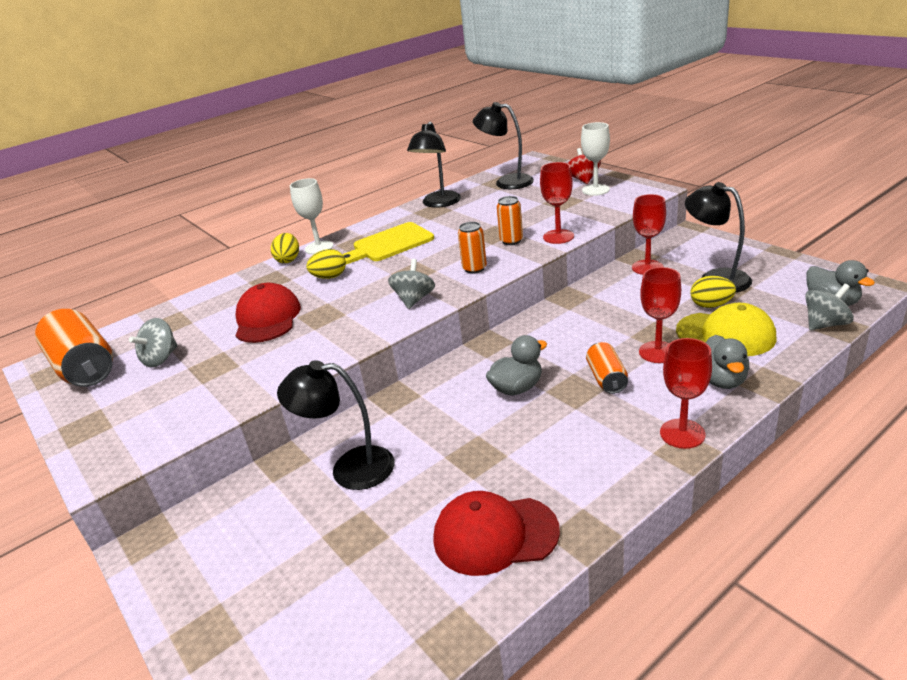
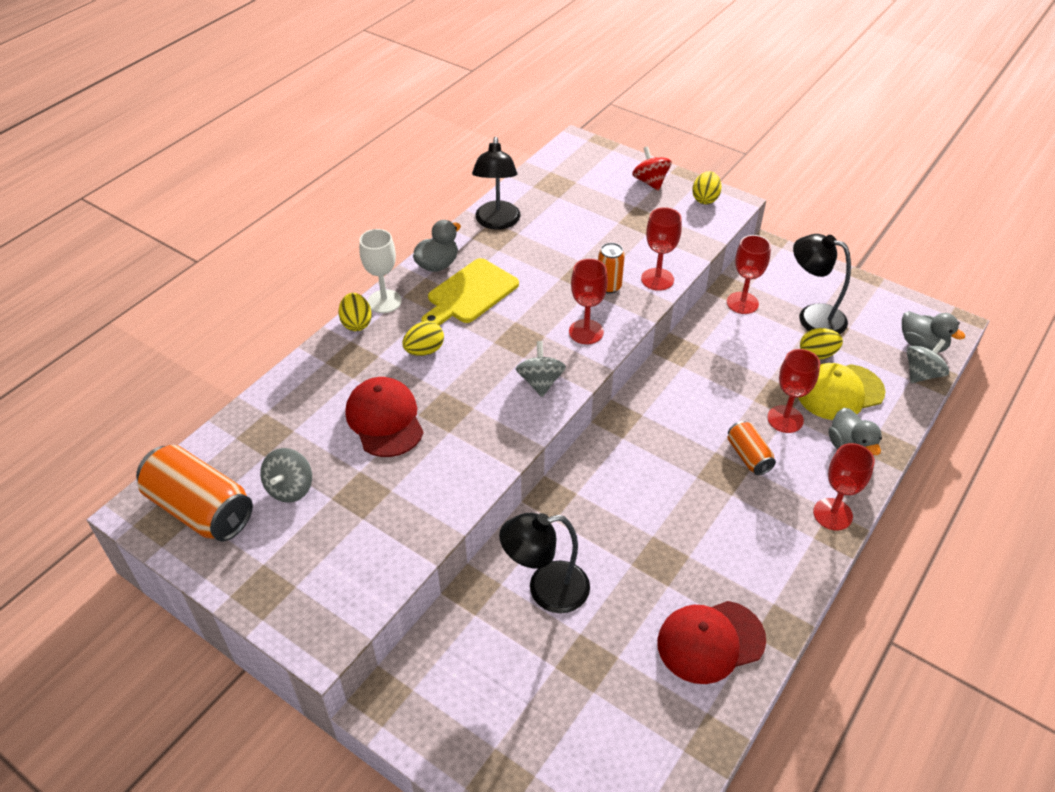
camera: 20 degrees left, 15 degrees up
(474, 268) = (586, 332): orange can -> red goblet
(506, 182) = (563, 184): black lamp -> none
(517, 388) = (668, 475): grey duck -> grey duck (437, 265)
(595, 190) = (670, 201): white goblet -> none
(628, 188) = (705, 199): none -> yellow egg
(725, 334) = (839, 392): yellow cap -> yellow cap turned 150 degrees clockwise

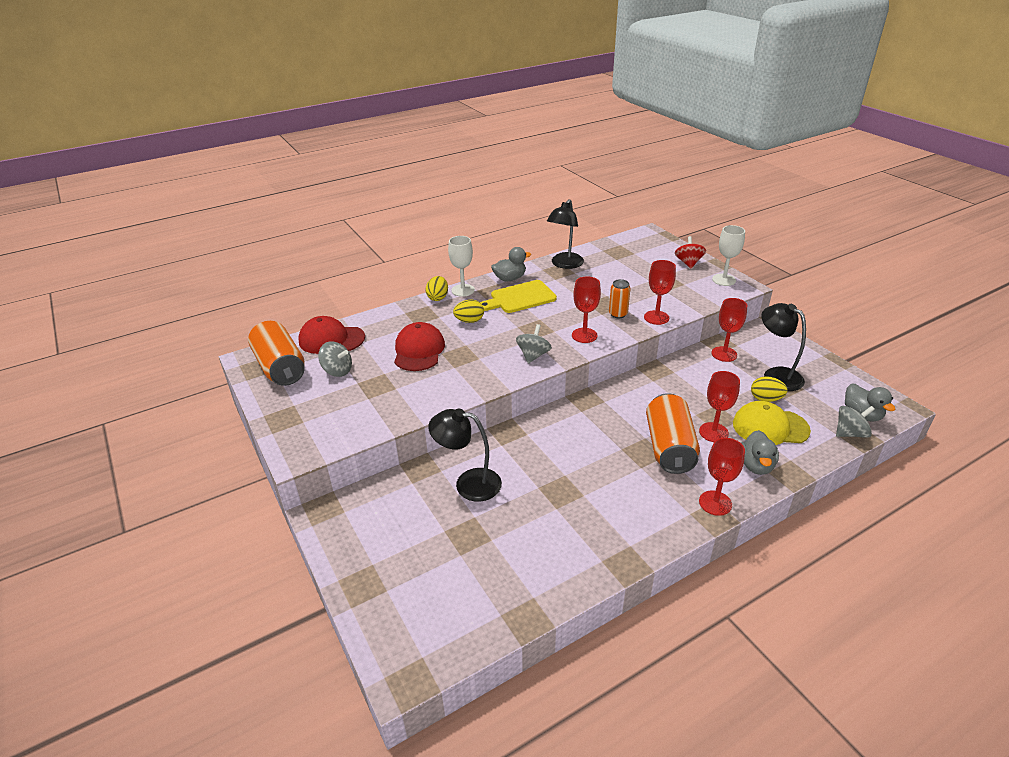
camera: 25 degrees right, 10 degrees down
(290, 488) = (337, 371): grey spinning top -> grey spinning top turned 105 degrees counterclockwise
(705, 199) = (724, 280): yellow egg -> white goblet
(710, 641) = (565, 553): red cap -> red cap (331, 339)
(748, 456) = (669, 447): orange can -> orange can, size x1.88

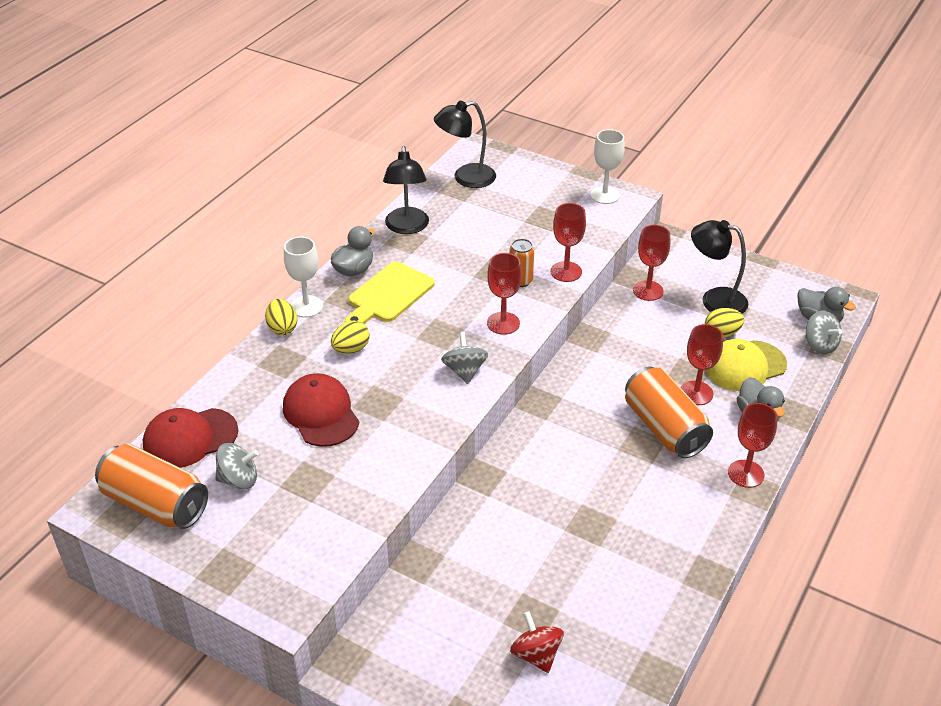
camera: 30 degrees left, 5 degrees up
(468, 483) = (487, 557): black lamp -> black lamp (466, 178)
(688, 263) = (551, 182): red spinning top -> red spinning top (536, 654)
(850, 433) = (819, 345): grey spinning top -> grey spinning top turned 105 degrees clockwise

